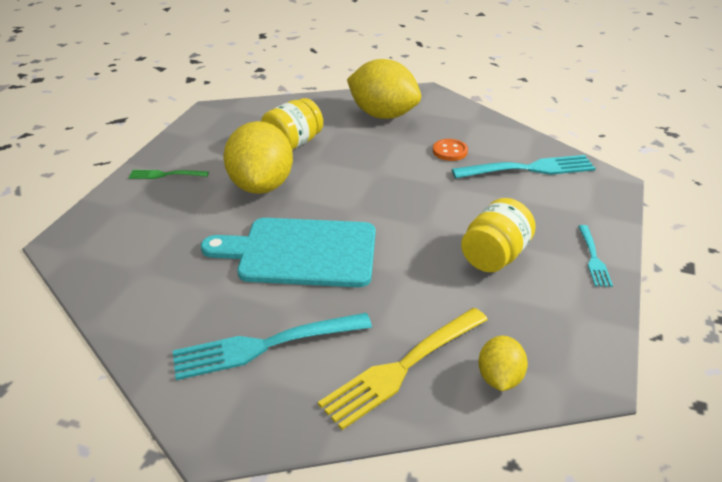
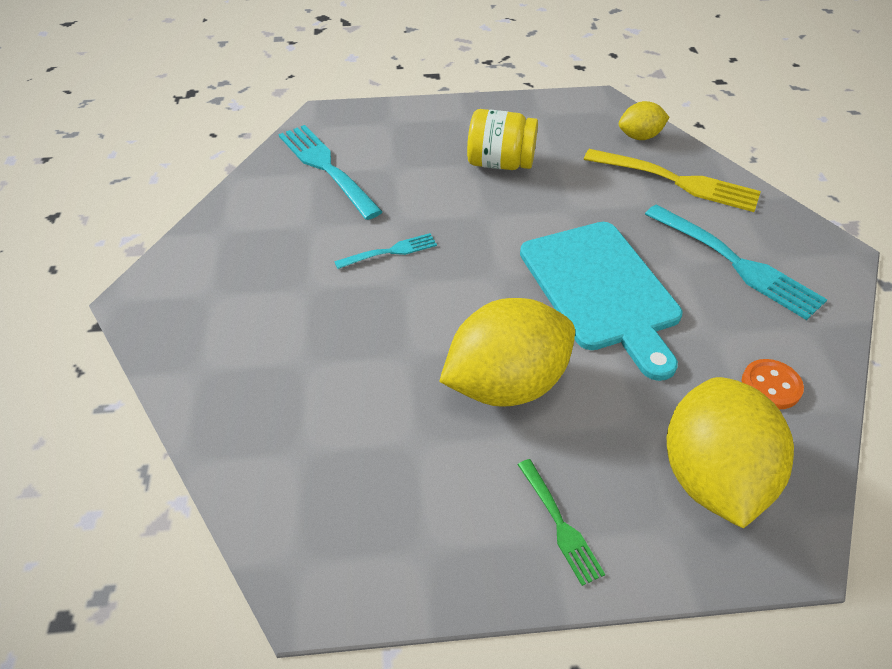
camera: 115 degrees left, 10 degrees up
(293, 144) = (377, 398): yellow jar -> none
(383, 115) = (237, 326): yellow lemon -> yellow lemon (711, 476)
(450, 151) = (317, 233): orange button -> orange button (771, 386)
(593, 258) = (460, 113): turquoise fork -> turquoise fork (389, 252)

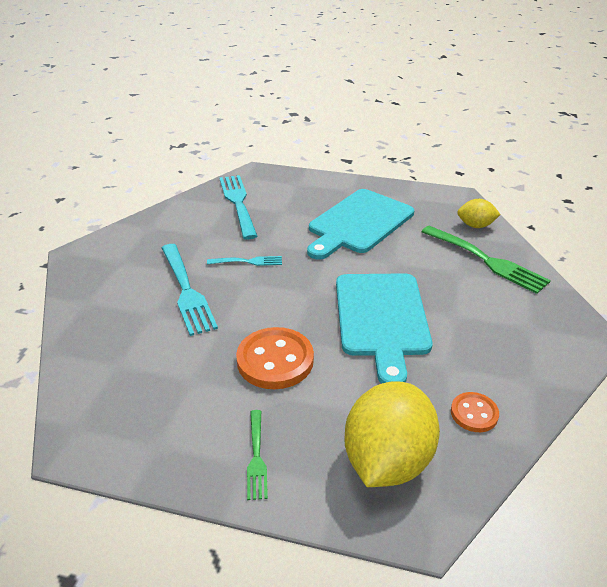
camera: 20 degrees right, 10 degrees down
(500, 163) = (358, 223): yellow jar -> turquoise cutting board
(506, 384) = (275, 360): yellow lemon -> orange button
(675, 181) = (485, 260): yellow fork -> green fork
(734, 263) = (498, 324): turquoise fork -> turquoise fork (186, 290)

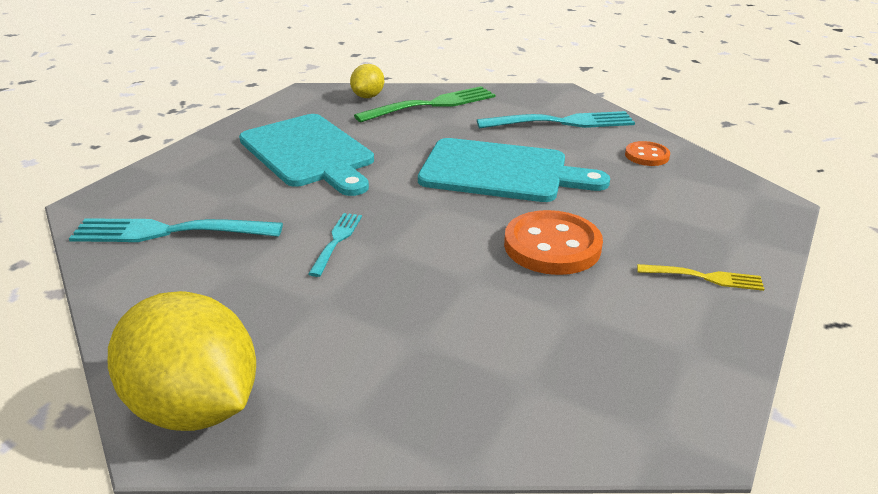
camera: 75 degrees left, 5 degrees down
(186, 290) = (374, 303): turquoise fork -> turquoise fork (561, 122)
(256, 456) = (704, 277): green fork -> yellow fork
(387, 460) = (704, 205): yellow lemon -> yellow lemon (195, 406)

